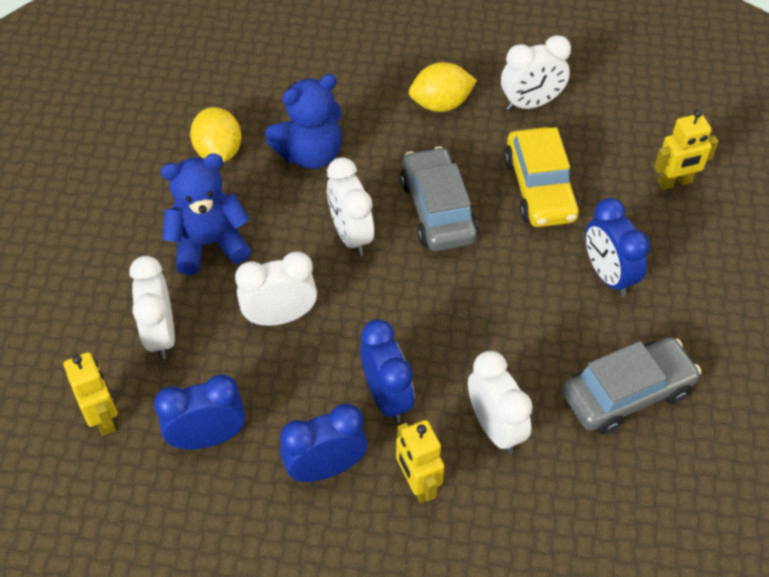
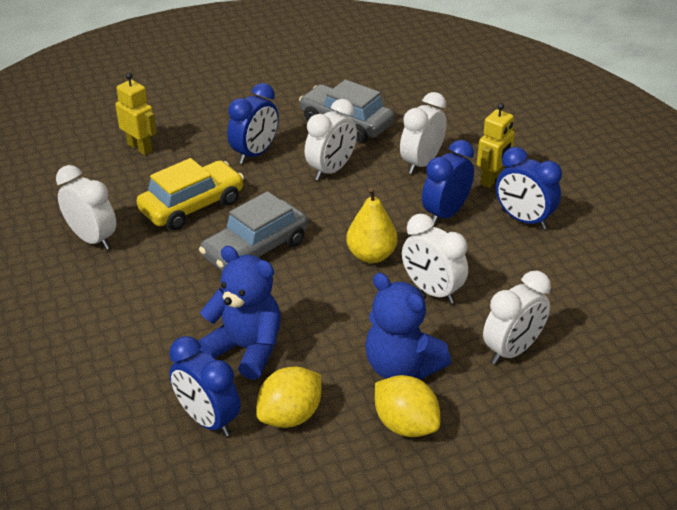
camera: 120 degrees left, 15 degrees down
(103, 418) = (609, 344): yellow robot -> none
(208, 438) = (563, 282): blue clock -> blue clock (208, 420)
(351, 235) = (320, 286): white clock -> white clock (331, 170)
(365, 295) = (371, 255): none -> yellow pear
(441, 104) = (125, 291): yellow lemon -> yellow lemon (405, 425)

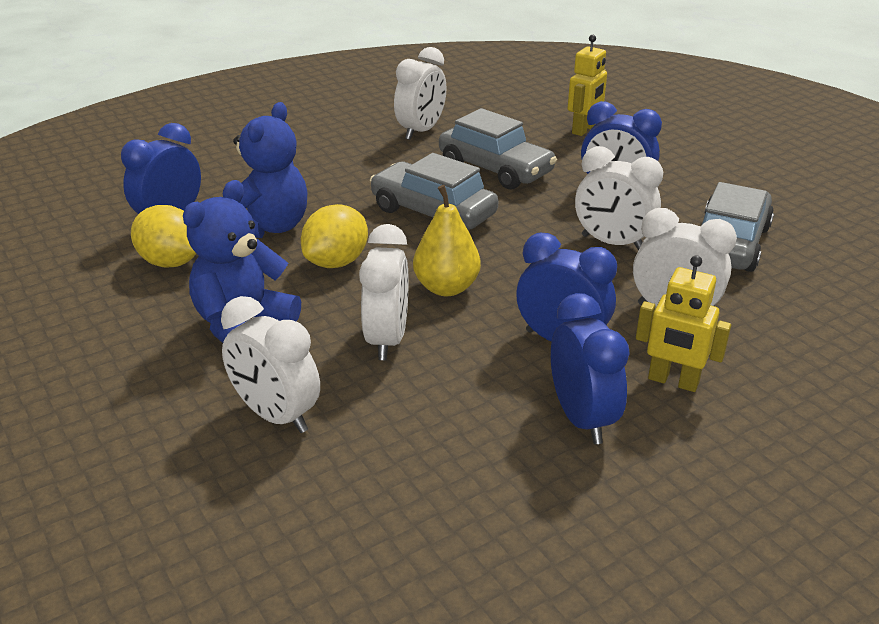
camera: 80 degrees right, 5 degrees down
(192, 206) = (495, 169): yellow car -> grey car
(405, 425) = (148, 336): yellow lemon -> yellow lemon (336, 262)
(432, 291) = (387, 339): white clock -> white clock turned 150 degrees clockwise
(523, 219) = (581, 418): blue clock -> blue clock turned 135 degrees clockwise

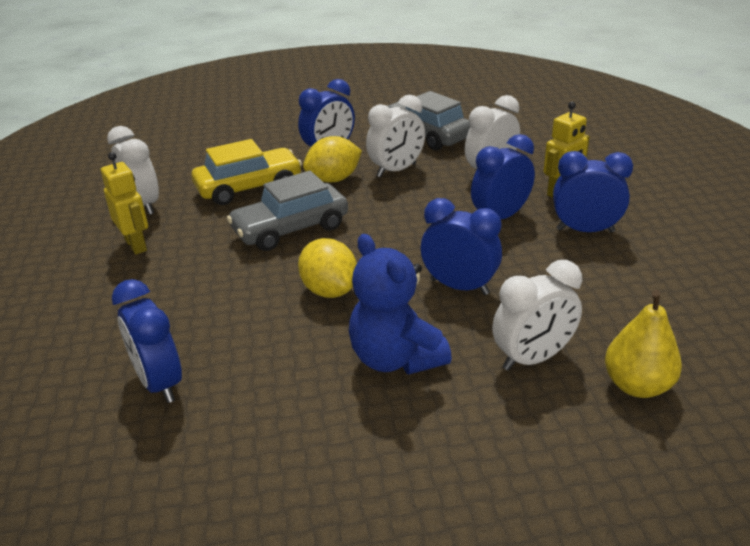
camera: 65 degrees left, 0 degrees up
(171, 262) = (249, 392): yellow lemon -> yellow lemon (334, 179)
(269, 227) = (236, 318): blue teddy bear -> none
(387, 339) = (459, 286): white clock -> blue clock
(446, 288) = (406, 246): yellow pear -> yellow pear (637, 385)
(495, 169) = (249, 187): grey car -> yellow car
(584, 129) = (226, 139): yellow robot -> yellow robot (136, 245)

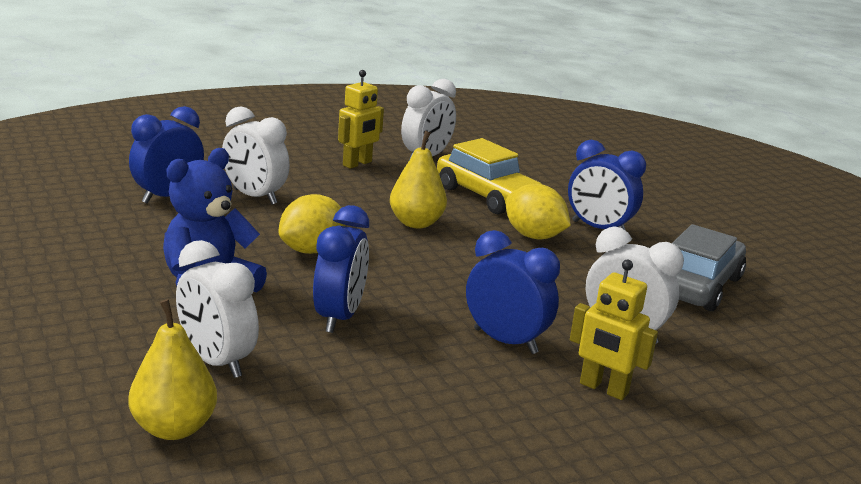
camera: 70 degrees right, 10 degrees down
(290, 229) = (416, 223): grey car -> yellow pear
(396, 170) = (581, 270): white clock -> white clock (254, 197)
(585, 230) = (504, 405): blue clock -> none

